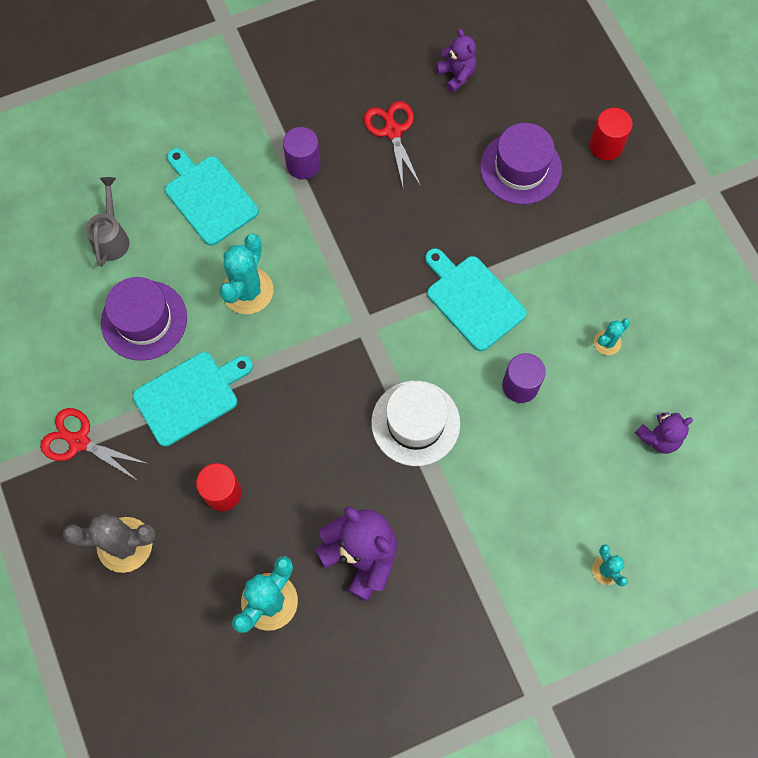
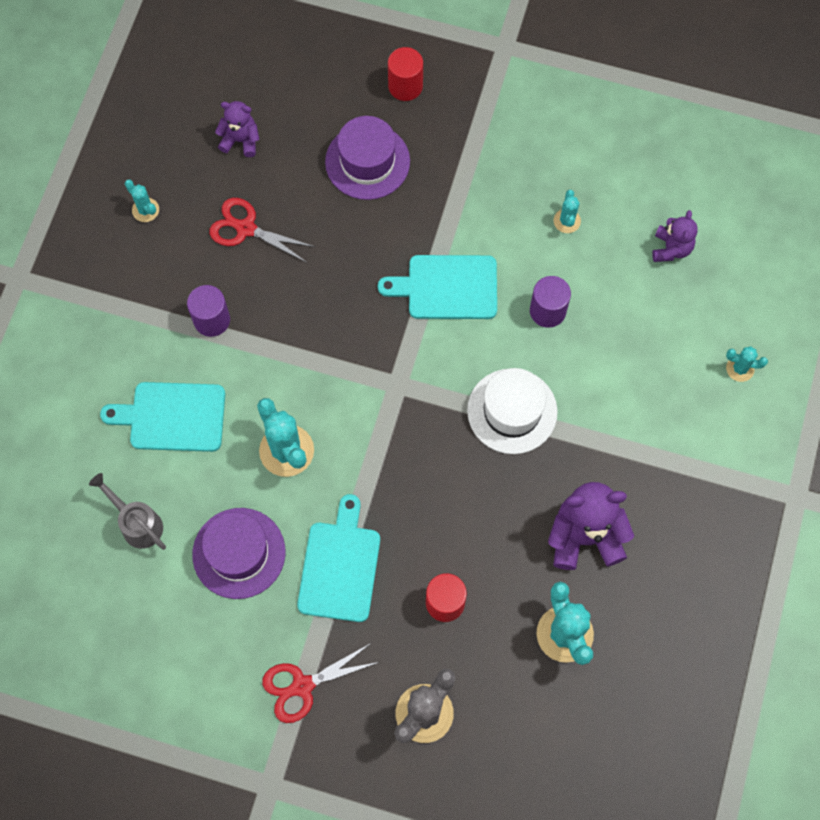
camera: 50 degrees left, 0 degrees up
(347, 59) = (145, 210): none -> turquoise cactus

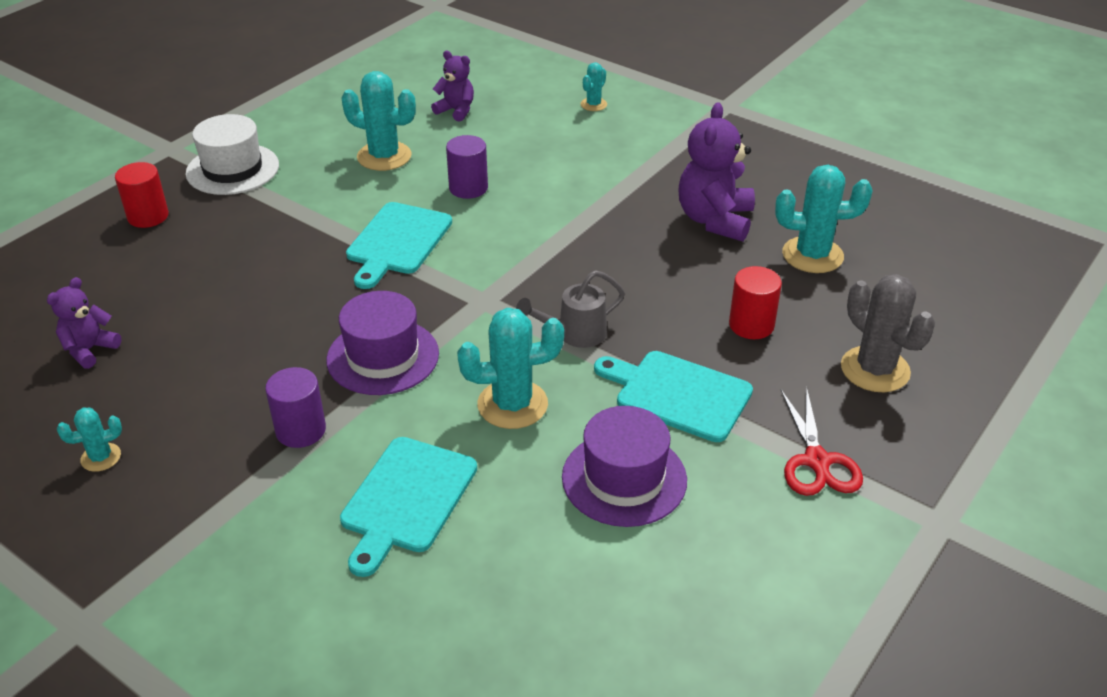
camera: 70 degrees left, 30 degrees down
(137, 523) = (537, 572): grey watering can -> grey watering can (574, 334)
(246, 228) = (206, 372): red scissors -> none
(367, 161) = (209, 261): purple hat -> purple hat (383, 357)
(512, 411) = (560, 233): white hat -> white hat (232, 169)
(567, 221) = (384, 156): turquoise cactus -> turquoise cactus, size x1.90

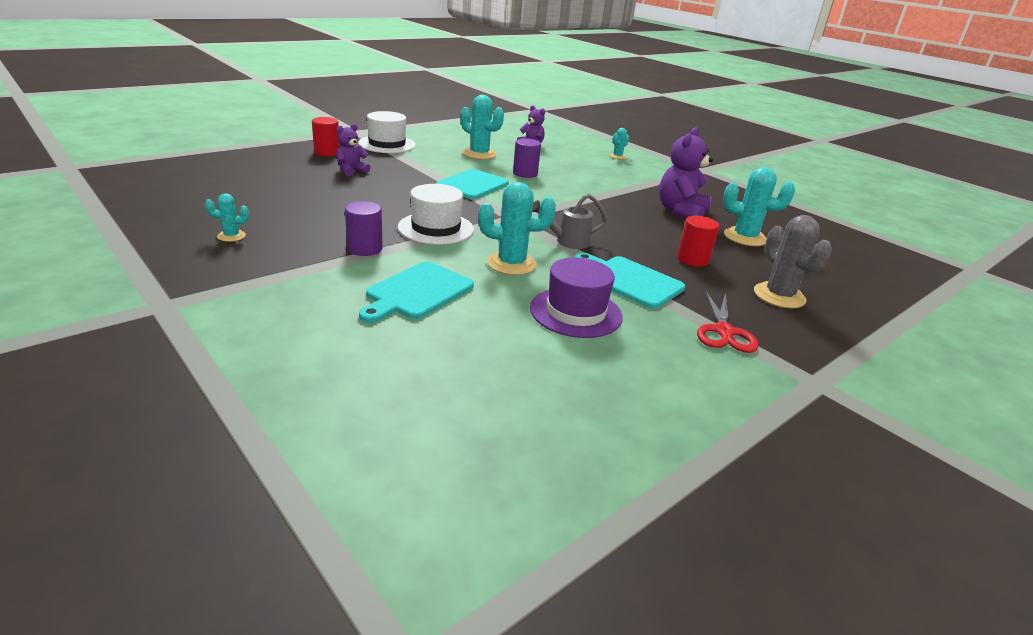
camera: 10 degrees right, 10 degrees down
(89, 350) = (257, 193): purple teddy bear -> purple teddy bear (351, 171)
(383, 357) = (436, 228): purple hat -> white hat

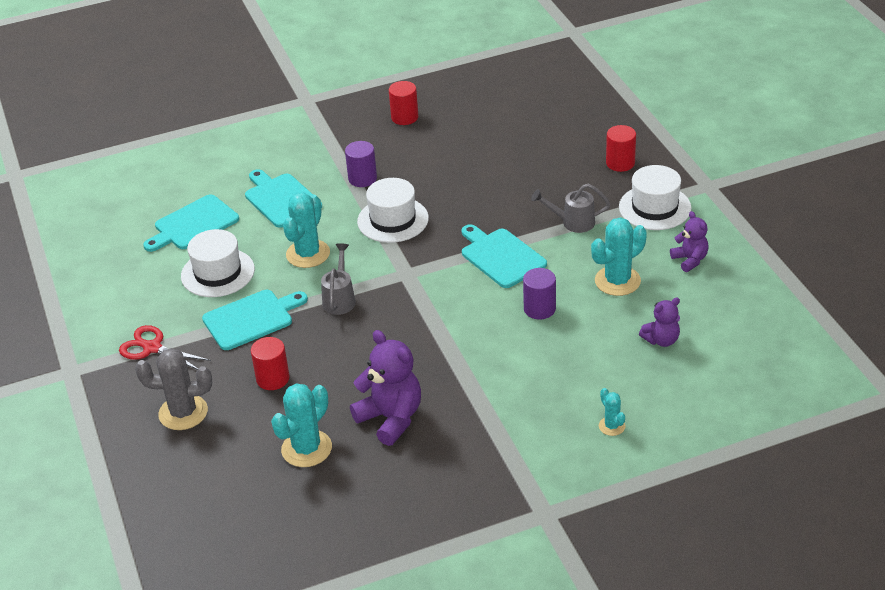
camera: 115 degrees right, 10 degrees up
(231, 236) = (404, 117): turquoise cactus -> red cylinder
(351, 171) = (554, 178): purple teddy bear -> purple teddy bear (690, 260)
(414, 165) = (573, 222): none -> grey watering can
(494, 348) = (193, 224): none -> turquoise cutting board
(576, 312) = (218, 273): purple hat -> white hat

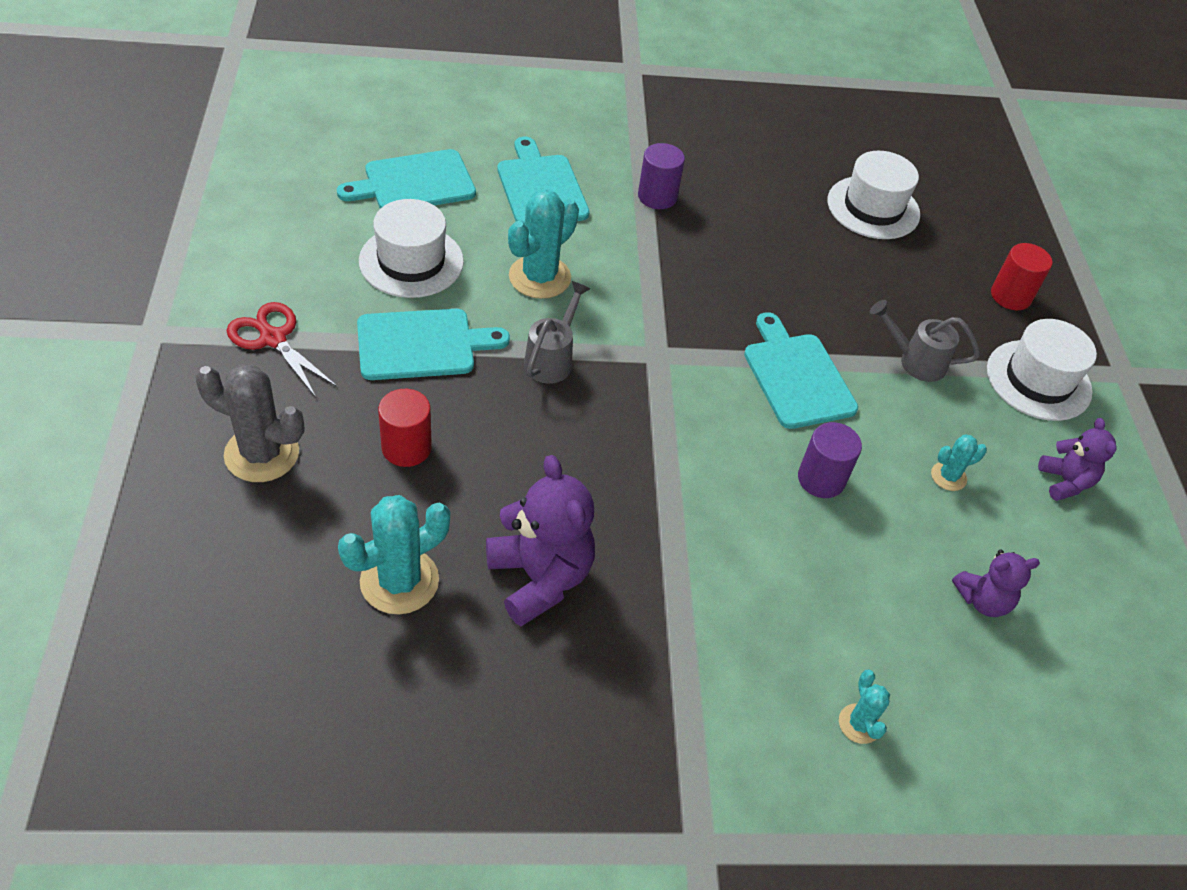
camera: 10 degrees right, 10 degrees up
(393, 220) = (672, 269): white hat -> white hat (873, 208)
(404, 117) = (746, 132): red cylinder -> none
(617, 281) = (948, 476): turquoise cactus -> turquoise cactus, size x0.53

